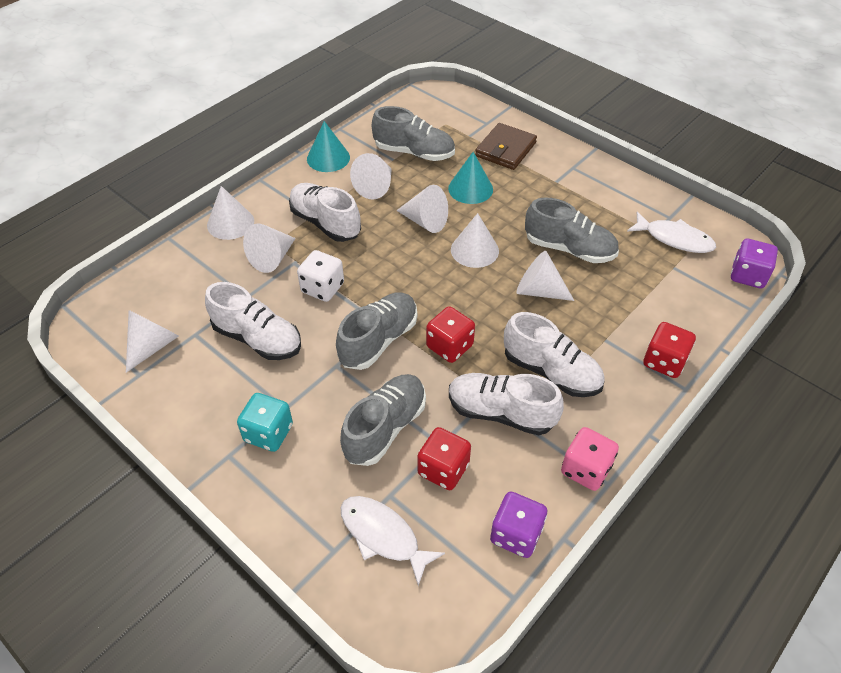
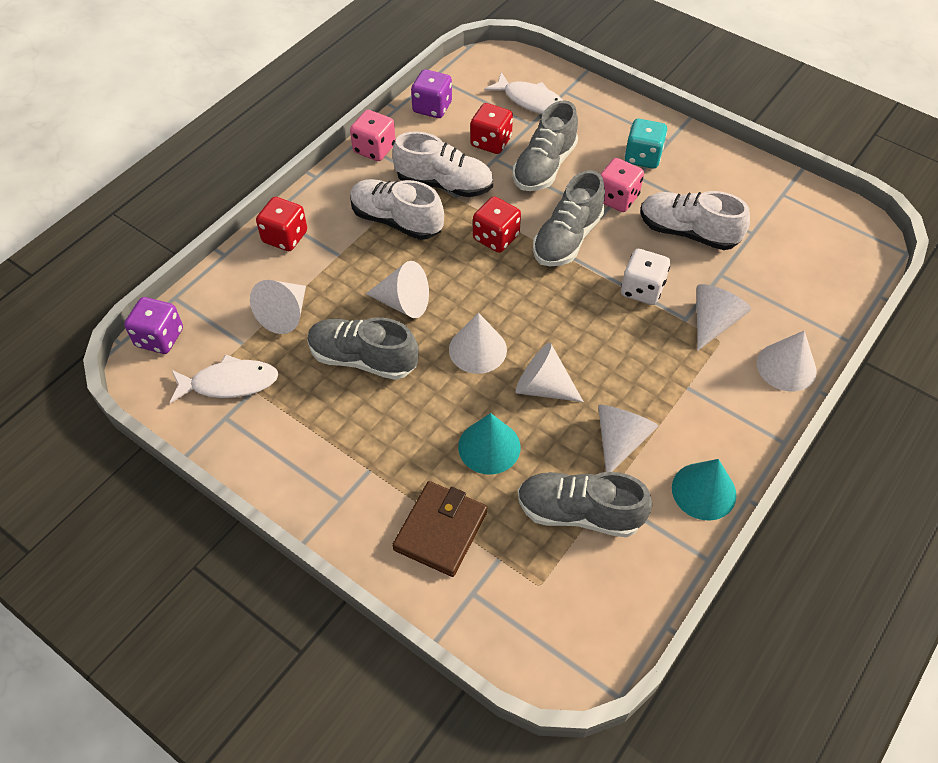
camera: 175 degrees right, 5 degrees up
(153, 345) = (786, 219): white cone -> white cone (285, 314)
(315, 381) = (617, 198): none -> pink dice
(325, 223) = (668, 375): white shoe -> none
(674, 239) = (229, 383): white fish -> white fish turned 150 degrees clockwise

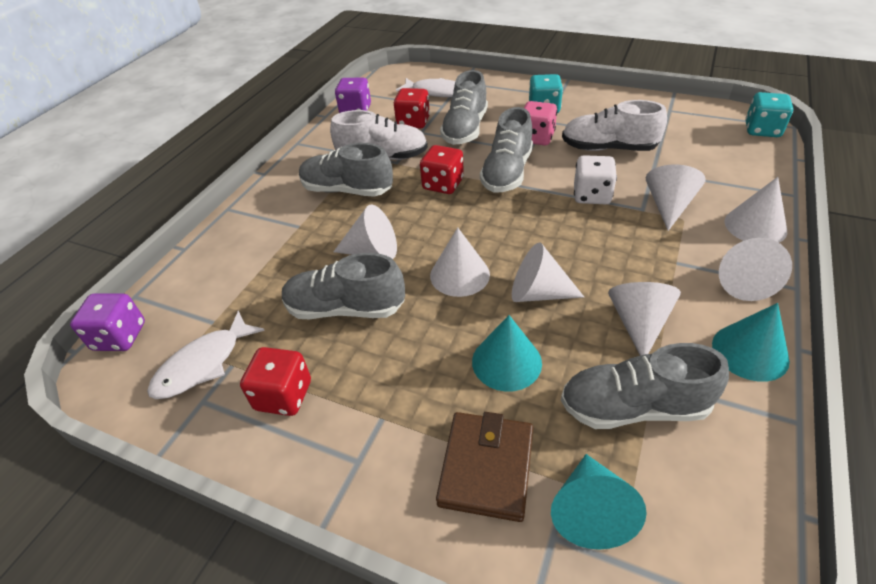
camera: 10 degrees left, 10 degrees down
(229, 383) = (203, 364): white fish -> white fish turned 150 degrees clockwise
(285, 237) = (243, 223): red dice -> red dice (283, 395)
(285, 314) = (254, 286): white cone -> white cone (742, 281)
(374, 149) = (313, 145): pink dice -> none
(396, 221) = (347, 190): white shoe -> grey shoe
(508, 582) = (590, 511): none -> turquoise cone
(868, 248) = (762, 130): none -> turquoise dice

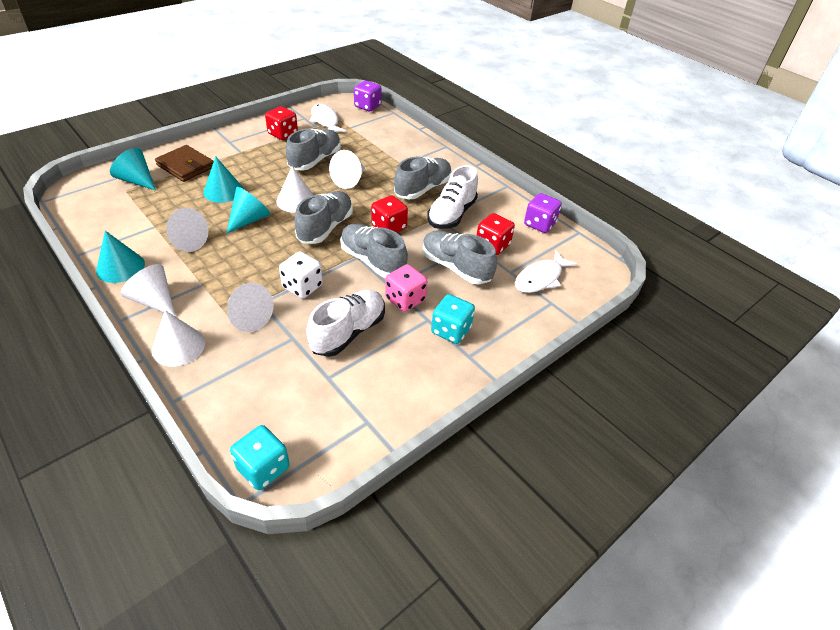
camera: 110 degrees right, 0 degrees up
(538, 293) = (249, 219): white cone -> turquoise cone
(633, 407) = (153, 213): grey shoe -> grey shoe (325, 227)

